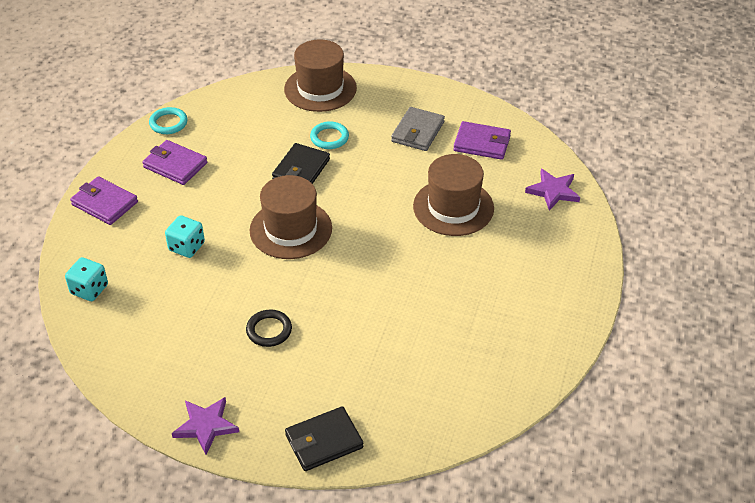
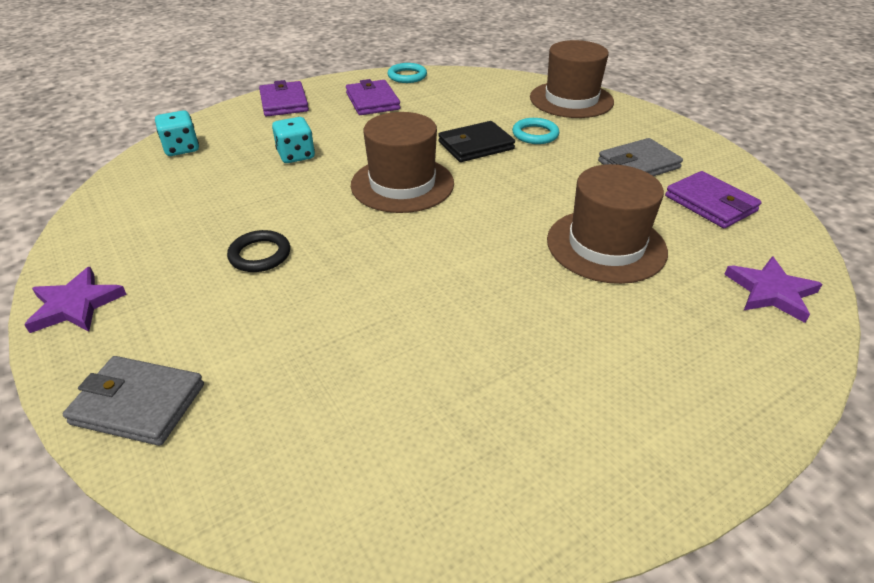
camera: 40 degrees right, 5 degrees down
(324, 441) = (138, 404): black wallet -> grey wallet

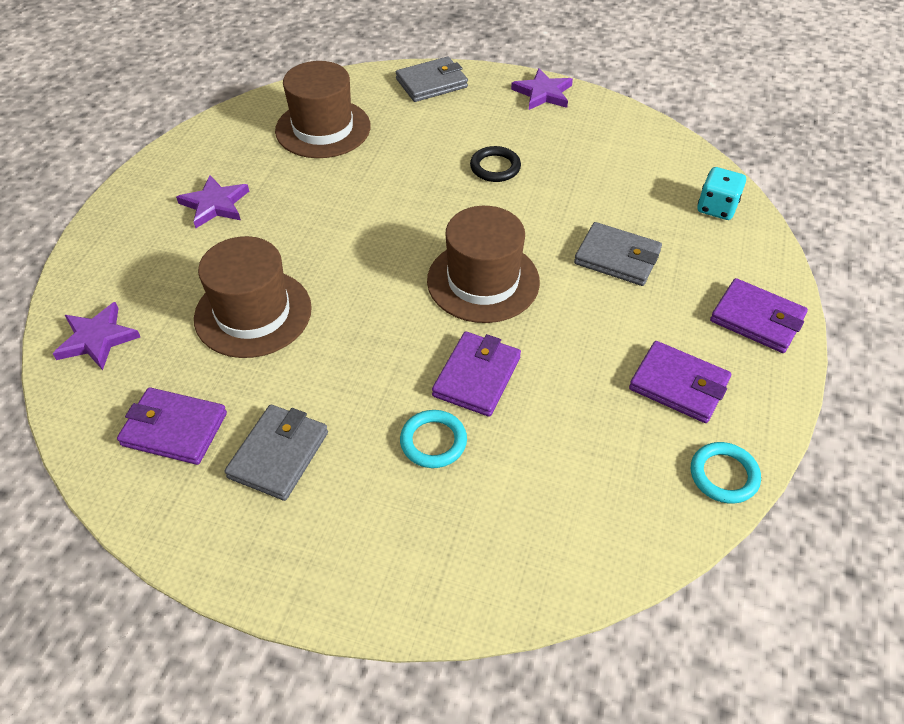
camera: 140 degrees right, 10 degrees up
(296, 155) = (617, 258): turquoise dice -> grey wallet
(476, 145) = (477, 377): black wallet -> purple wallet
(571, 100) = (454, 568): brown hat -> brown hat (323, 128)
(582, 376) = (215, 204): none -> purple star

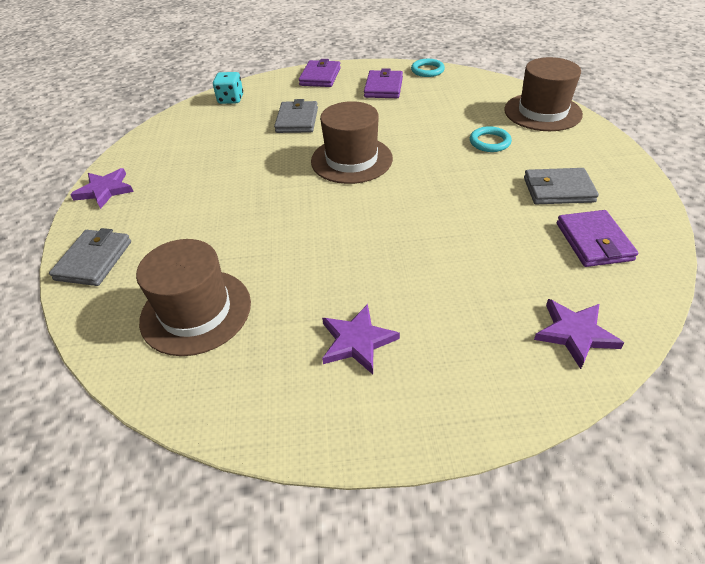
camera: 110 degrees left, 5 degrees down
(253, 313) = (465, 250): brown hat -> brown hat (542, 112)
(431, 83) = (94, 260): grey wallet -> grey wallet turned 60 degrees clockwise
(477, 377) = (432, 141): purple wallet -> none
(495, 167) = (221, 187): black ring -> none

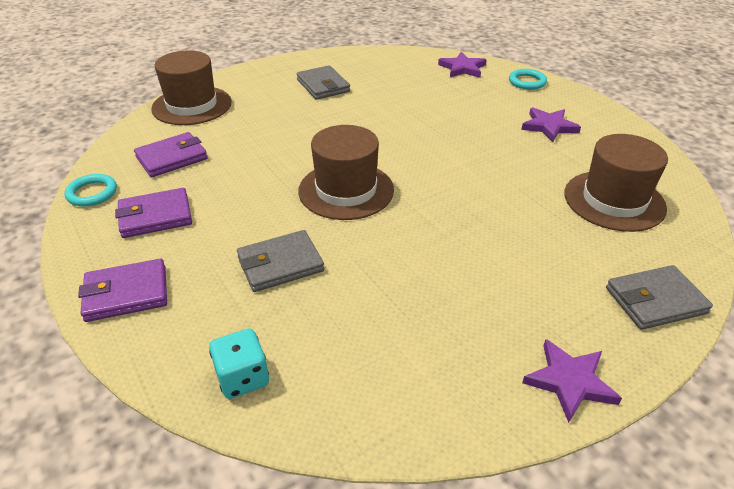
camera: 120 degrees left, 5 degrees down
(489, 142) = (265, 122): turquoise ring -> turquoise ring (527, 82)
(593, 241) = (375, 70): purple wallet -> purple wallet (172, 158)

